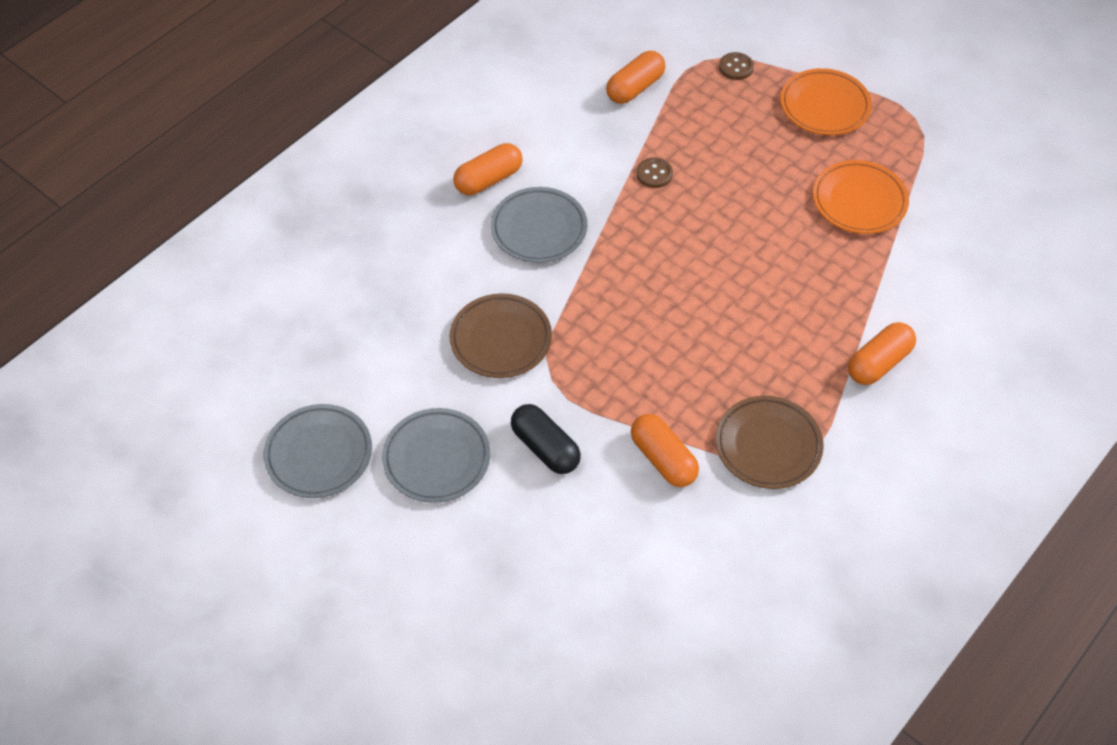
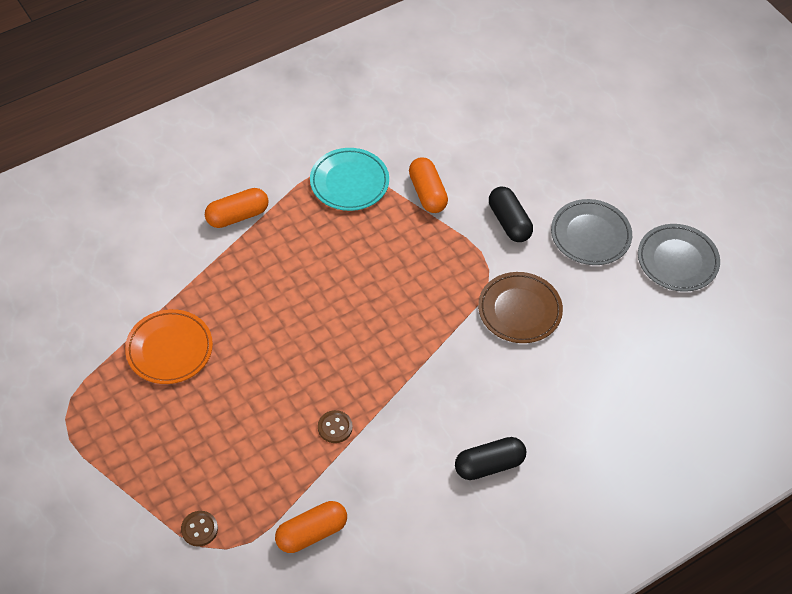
camera: 165 degrees left, 0 degrees up
(488, 179) = (489, 465): orange capsule -> black capsule
(539, 229) = (458, 400): grey plate -> none
(768, 445) = (349, 182): brown plate -> turquoise plate
(824, 106) = (140, 456): orange plate -> none

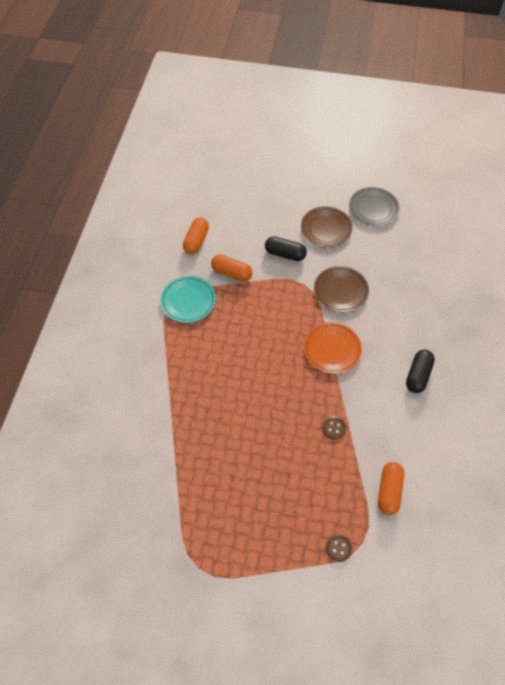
camera: 45 degrees left, 5 degrees up
(169, 349) = (206, 473): orange plate -> orange plate (332, 349)
(237, 216) = (153, 369): orange capsule -> orange capsule (196, 241)
(590, 235) = (326, 229): grey plate -> brown plate

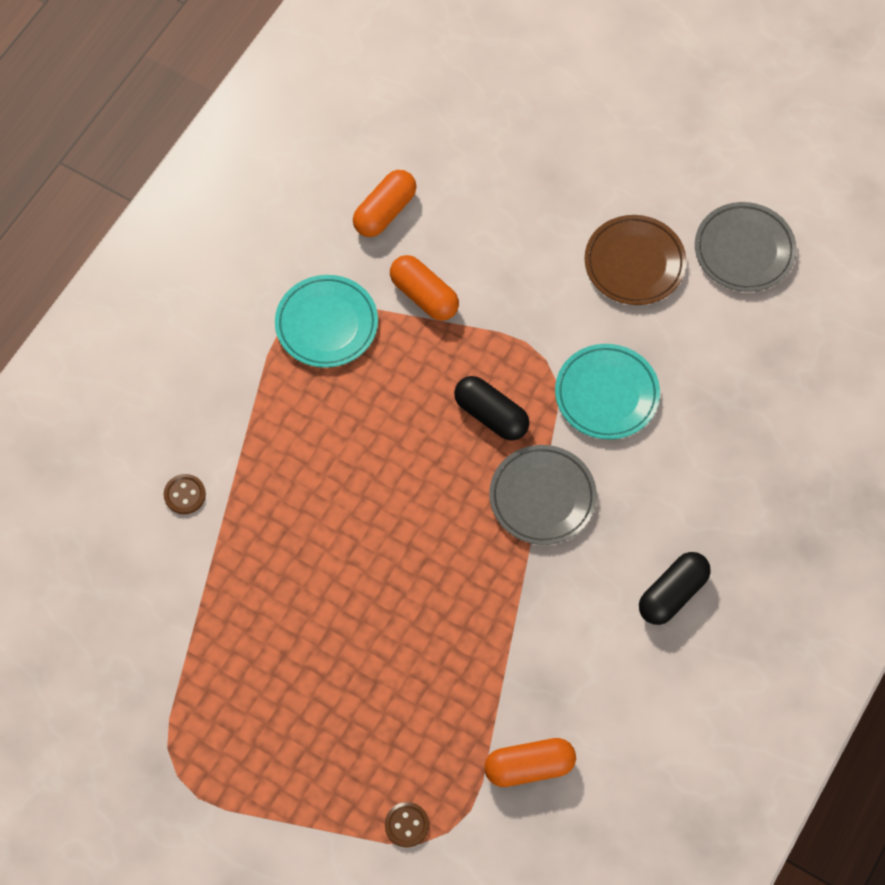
camera: 20 degrees right, 5 degrees up
(285, 254) = (536, 289): black capsule -> black capsule (491, 415)
(332, 349) = (542, 497): orange plate -> grey plate
(334, 428) = (484, 634): brown button -> brown button (185, 495)
(340, 291) = (606, 394): brown plate -> turquoise plate
(389, 490) = (529, 767): orange capsule -> orange capsule turned 45 degrees clockwise

